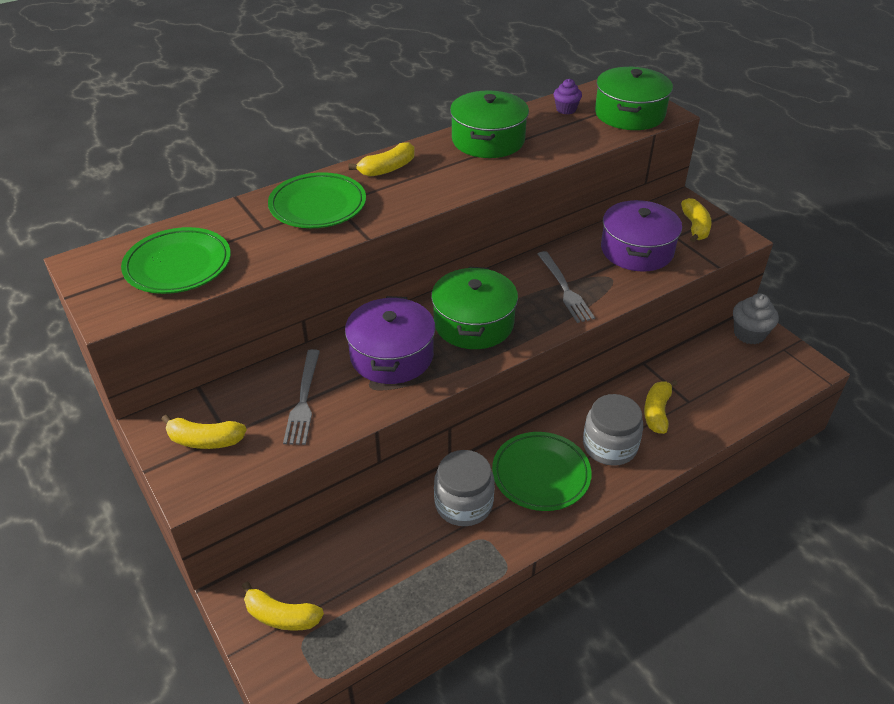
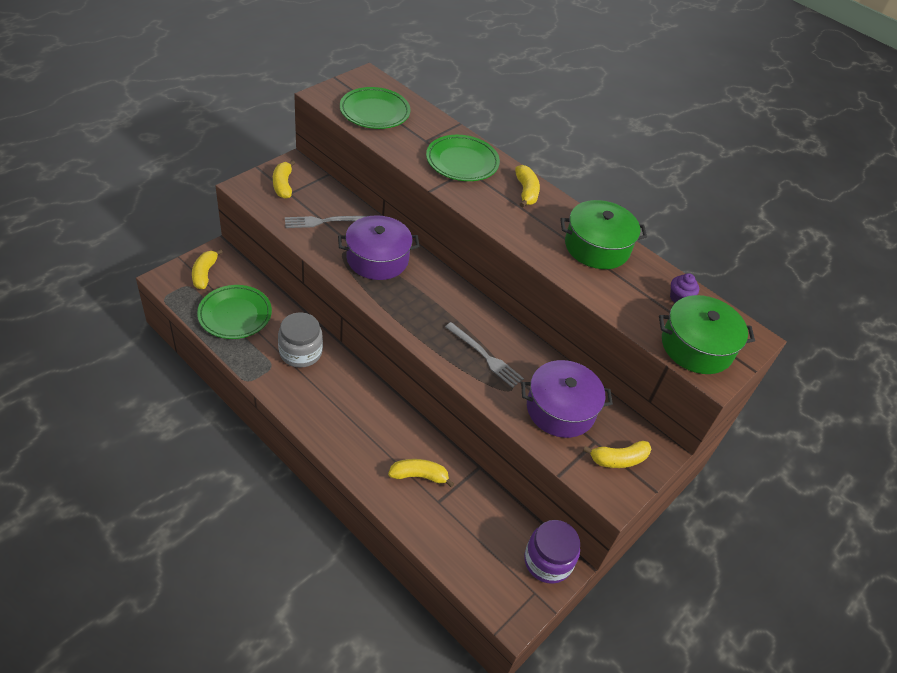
camera: 70 degrees right, 5 degrees up
(387, 169) = (526, 192): yellow banana -> yellow banana turned 135 degrees counterclockwise
(473, 323) = (425, 301): green pot -> none
(541, 474) = (335, 396): green plate -> green plate (235, 315)
(564, 289) = (485, 356): grey fork -> grey fork turned 105 degrees counterclockwise
(609, 446) = (373, 441): grey jar -> none
(749, 334) = (548, 561): grey cupcake -> purple jar

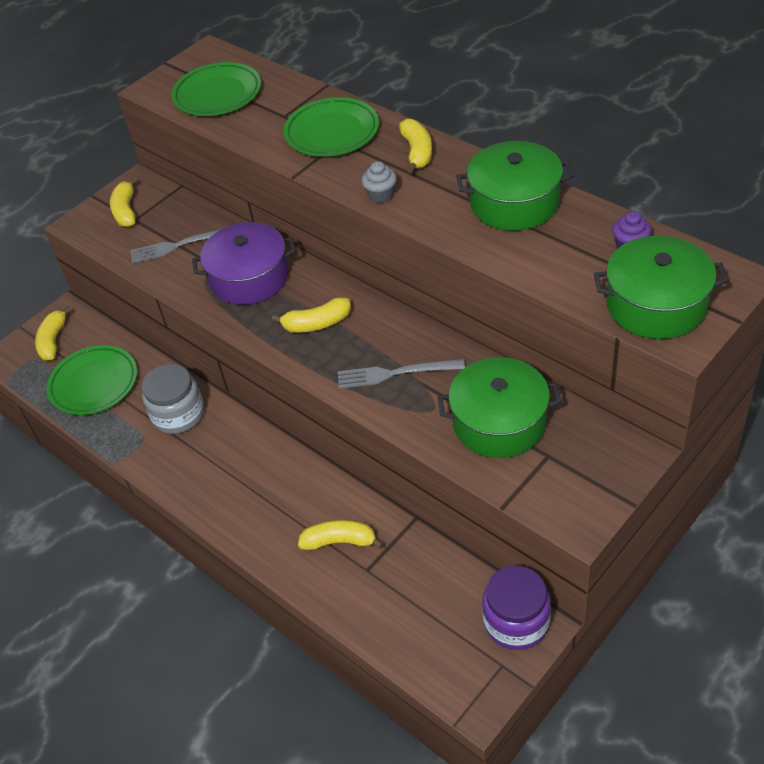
camera: 10 degrees right, 0 degrees up
(485, 356) = (395, 373): grey fork -> grey fork turned 135 degrees clockwise
(497, 219) = (381, 195): none -> grey cupcake
(560, 409) = (499, 422): purple pot -> green pot
(618, 459) = (581, 473): yellow banana -> yellow banana (317, 324)

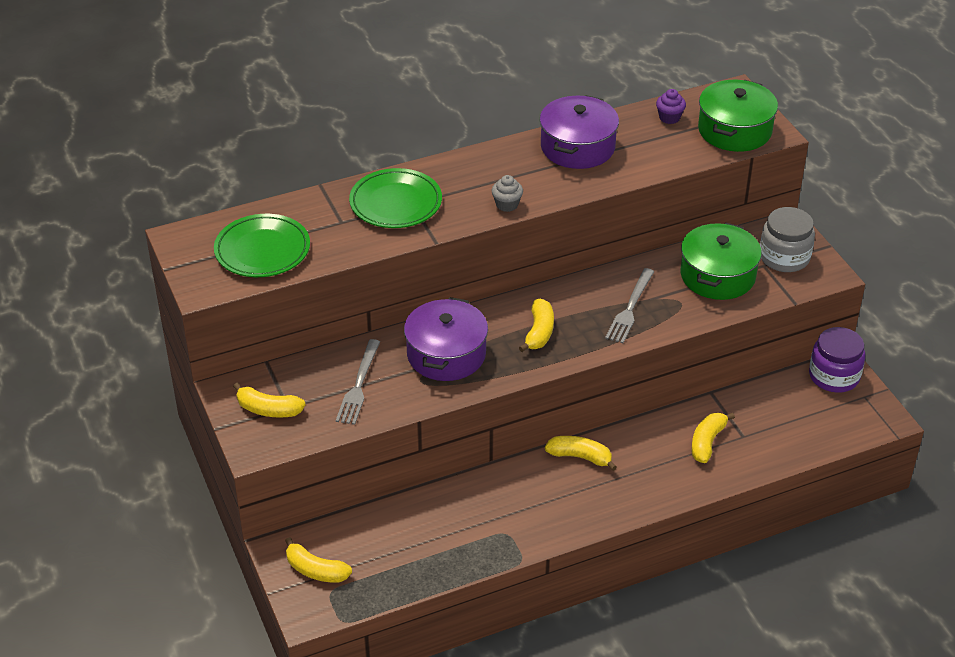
camera: 70 degrees left, 5 degrees down
(94, 384) = (406, 552): green plate -> none
(178, 414) = (495, 501): grey jar -> grey jar (784, 257)
(417, 152) = (470, 169): yellow banana -> yellow banana (580, 457)
(514, 203) = (577, 147): green pot -> purple pot

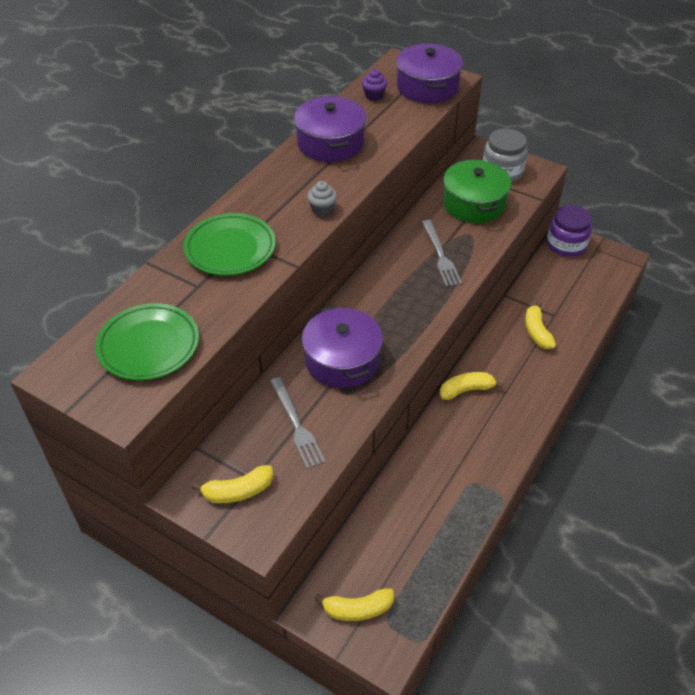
camera: 35 degrees left, 5 degrees up
(539, 332) = (395, 306): yellow banana -> none
(734, 130) = (427, 87): green pot -> purple pot

